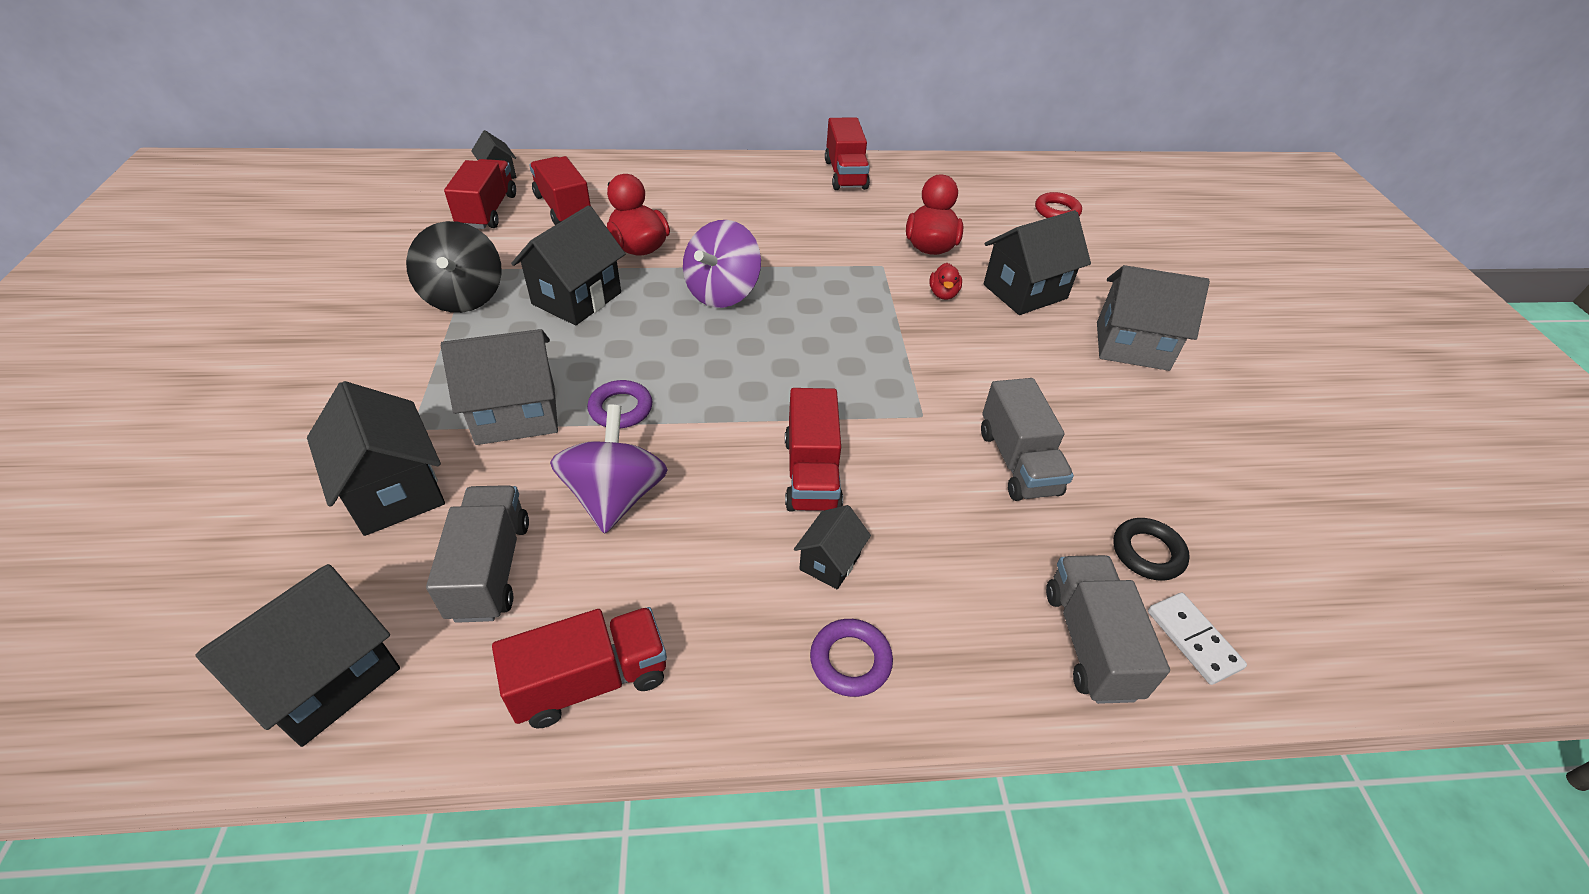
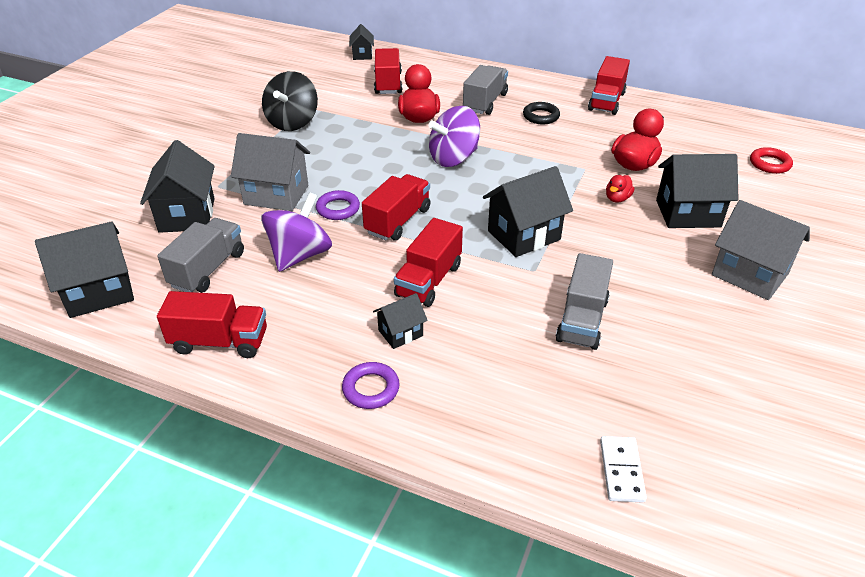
camera: 30 degrees right, 5 degrees down
(487, 211) = (340, 76): red truck -> red truck (398, 221)
(577, 298) = (357, 139): black house -> black house (524, 235)
(1090, 643) = (540, 442): grey truck -> grey truck (485, 102)
(1147, 553) = (634, 408): black ring -> black ring (541, 116)

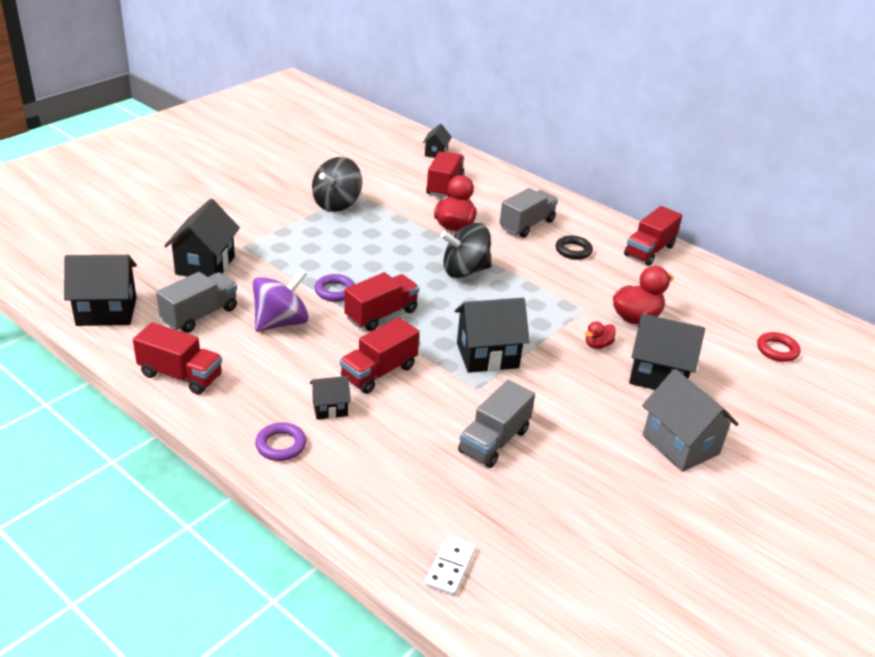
camera: 15 degrees right, 5 degrees down
(276, 195) = (288, 266): grey house -> none
(453, 158) = (465, 271): purple spinning top -> black spinning top

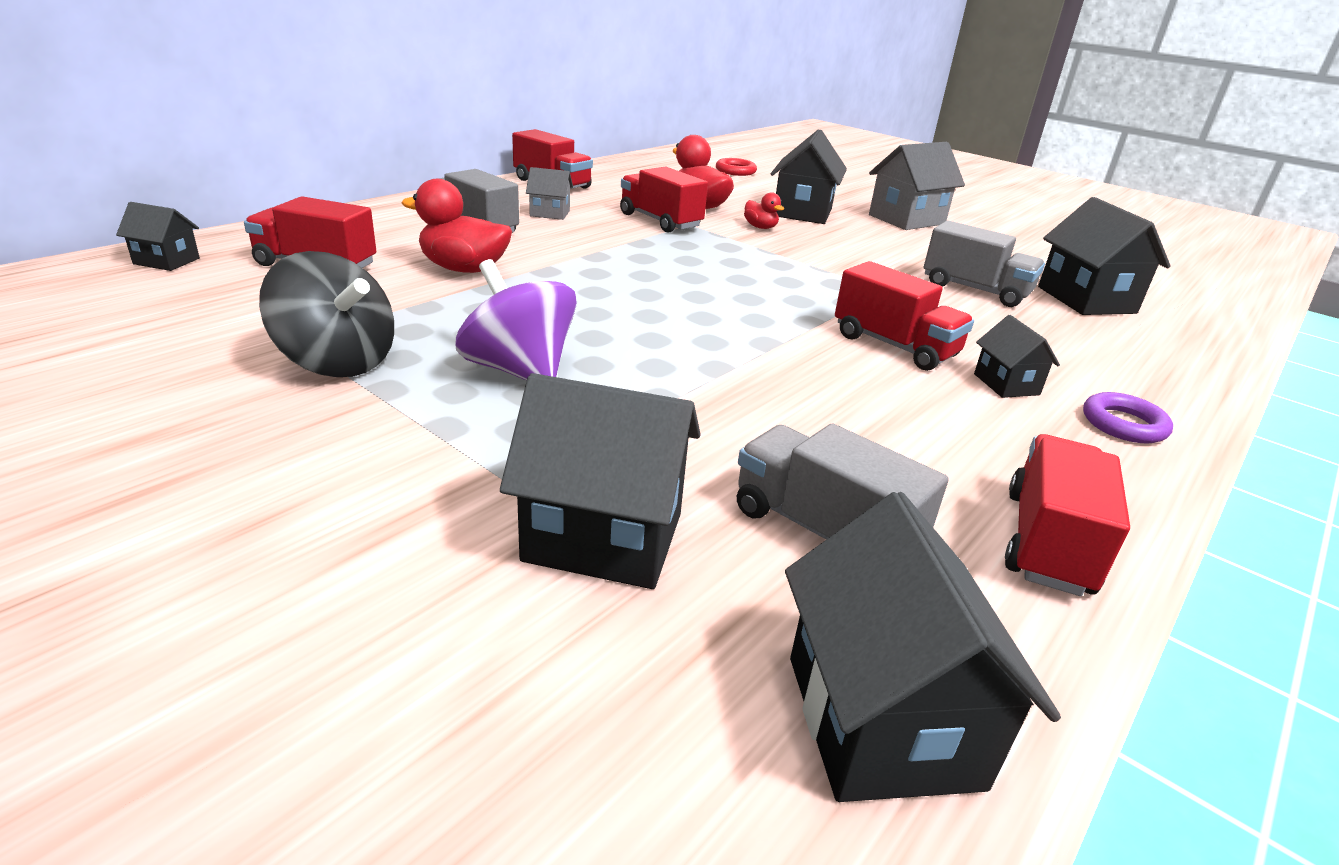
camera: 90 degrees left, 5 degrees down
(281, 322) = (806, 426): purple spinning top -> purple spinning top (519, 370)
(335, 291) = (685, 372): purple ring -> none
(381, 314) = (745, 337): red truck -> red truck (660, 221)
(450, 567) = (1193, 326): white domino -> none
(465, 271) = (605, 274): black spinning top -> none
(487, 355) = (812, 279): black house -> black house (1086, 300)
(573, 250) = (550, 213): black ring -> grey house

